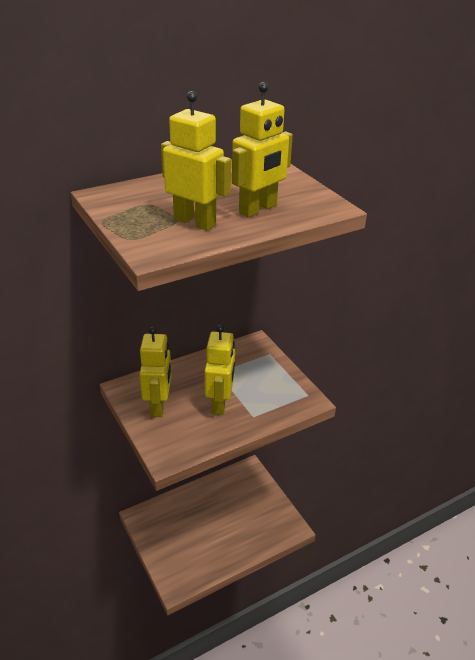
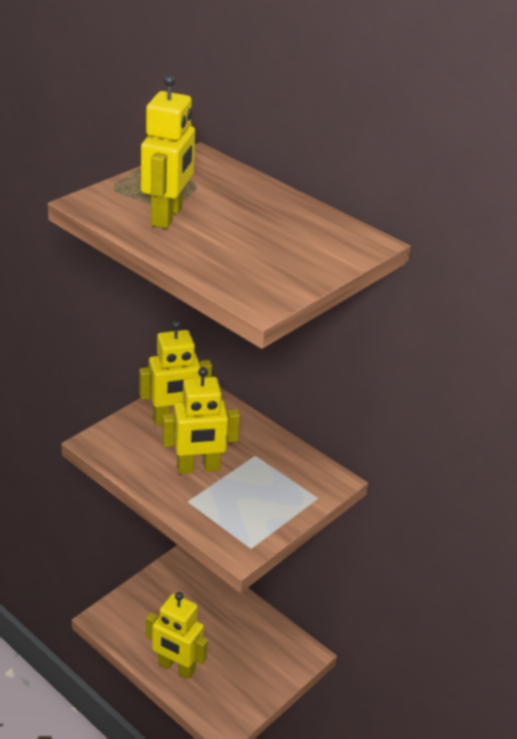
camera: 70 degrees right, 0 degrees up
(258, 209) = (222, 250): yellow robot -> yellow robot (176, 667)

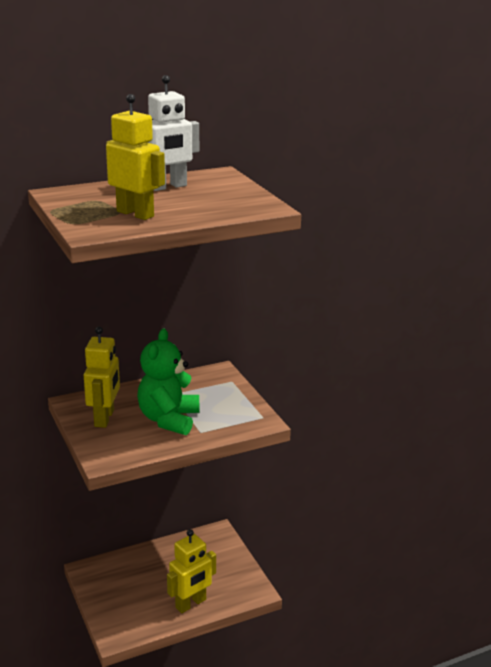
camera: 65 degrees left, 10 degrees down
(198, 468) = (169, 419): yellow robot -> green teddy bear
(278, 217) = (168, 187): none -> white robot

